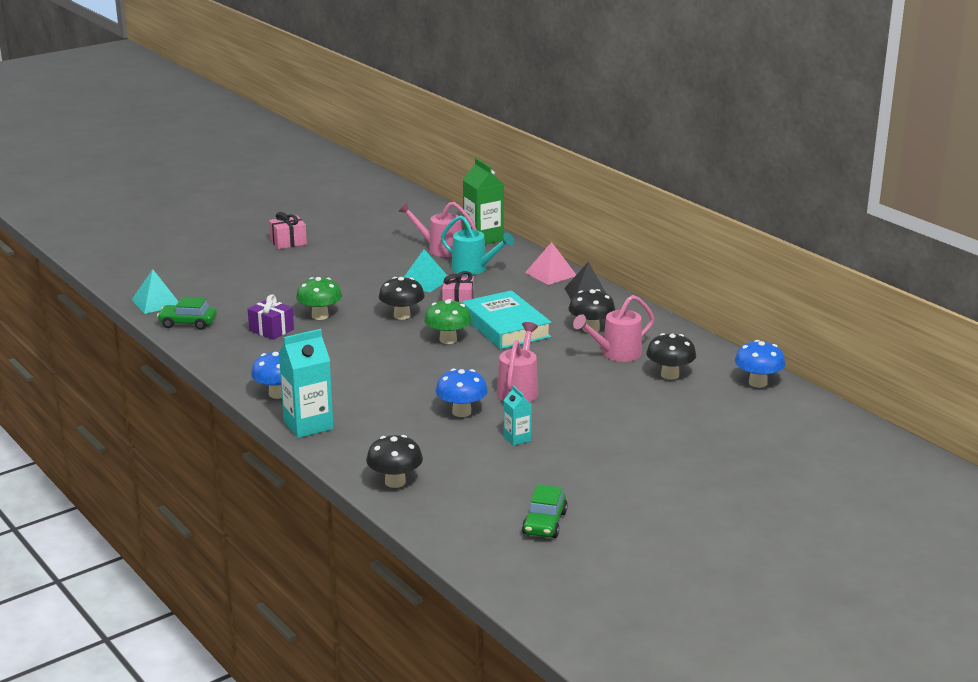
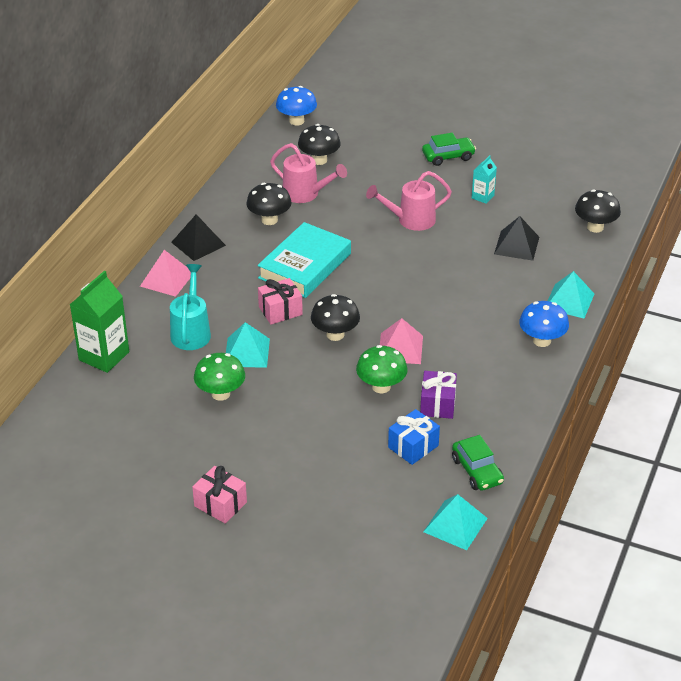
camera: 120 degrees left, 15 degrees up
(244, 309) = (413, 446): none -> blue gift
(308, 425) = (569, 301): turquoise carton -> turquoise pyramid
(352, 335) = (400, 348): none -> pink pyramid
(418, 429) = (516, 245): none -> black pyramid
(440, 249) = (156, 375): pink watering can -> none
(448, 340) = (359, 288): green mushroom -> green mushroom (220, 394)
(461, 412) = (472, 235): blue mushroom -> none
(544, 523) = (572, 152): green car -> green car (448, 156)

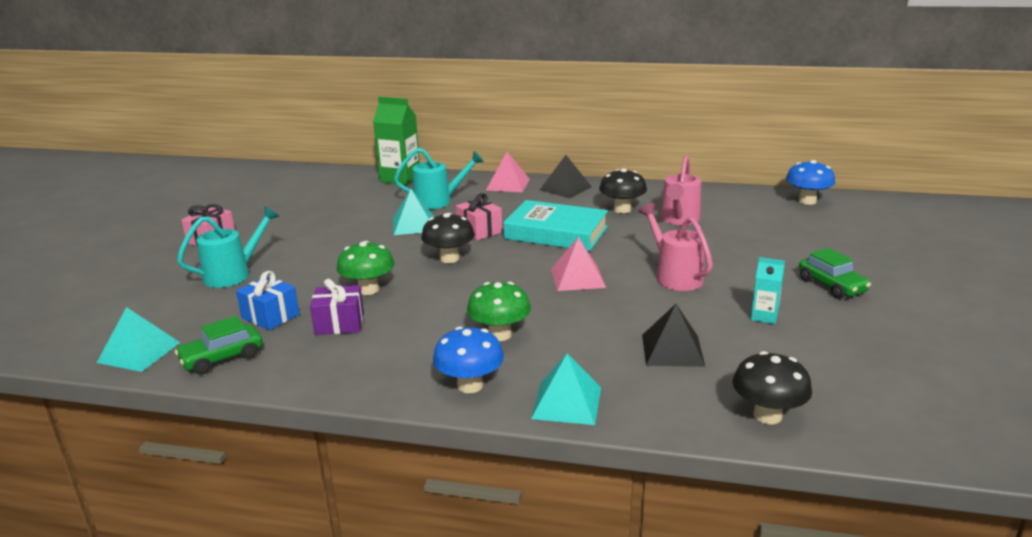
camera: 80 degrees right, 15 degrees down
(220, 394) = (355, 222): green mushroom -> green mushroom (500, 334)
(318, 478) = (234, 274): none -> turquoise watering can
(319, 160) = (746, 219): black mushroom -> none
(400, 348) = (434, 293): pink pyramid -> pink pyramid (578, 278)

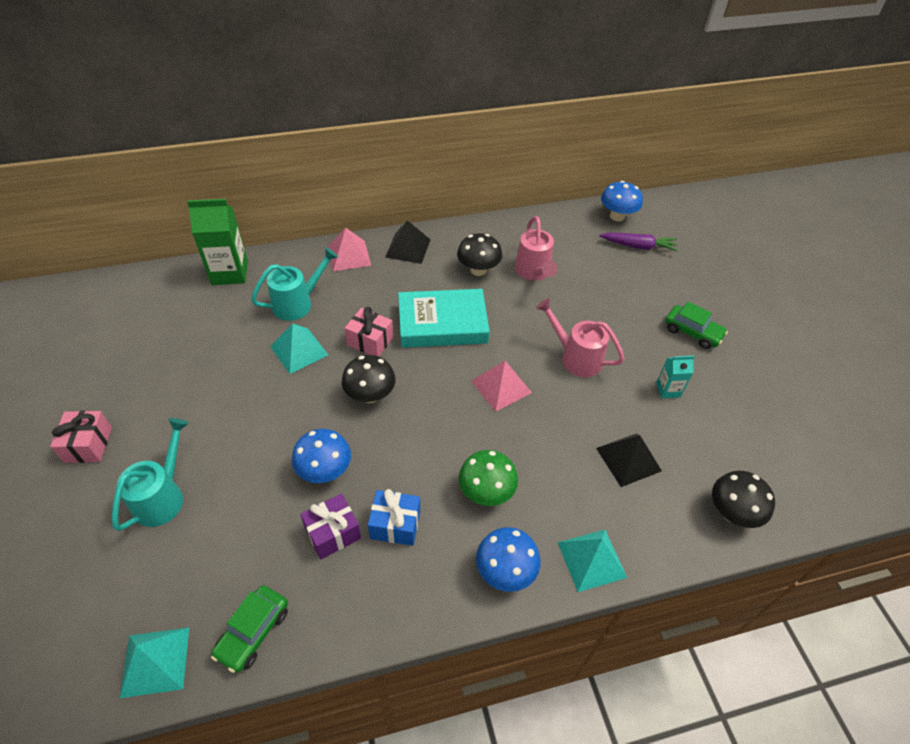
camera: 30 degrees left, 25 degrees up
(270, 316) = (255, 549): blue gift -> blue gift (395, 524)
(368, 290) = (325, 471): green mushroom -> blue mushroom
(815, 222) = (638, 246): none -> purple carrot

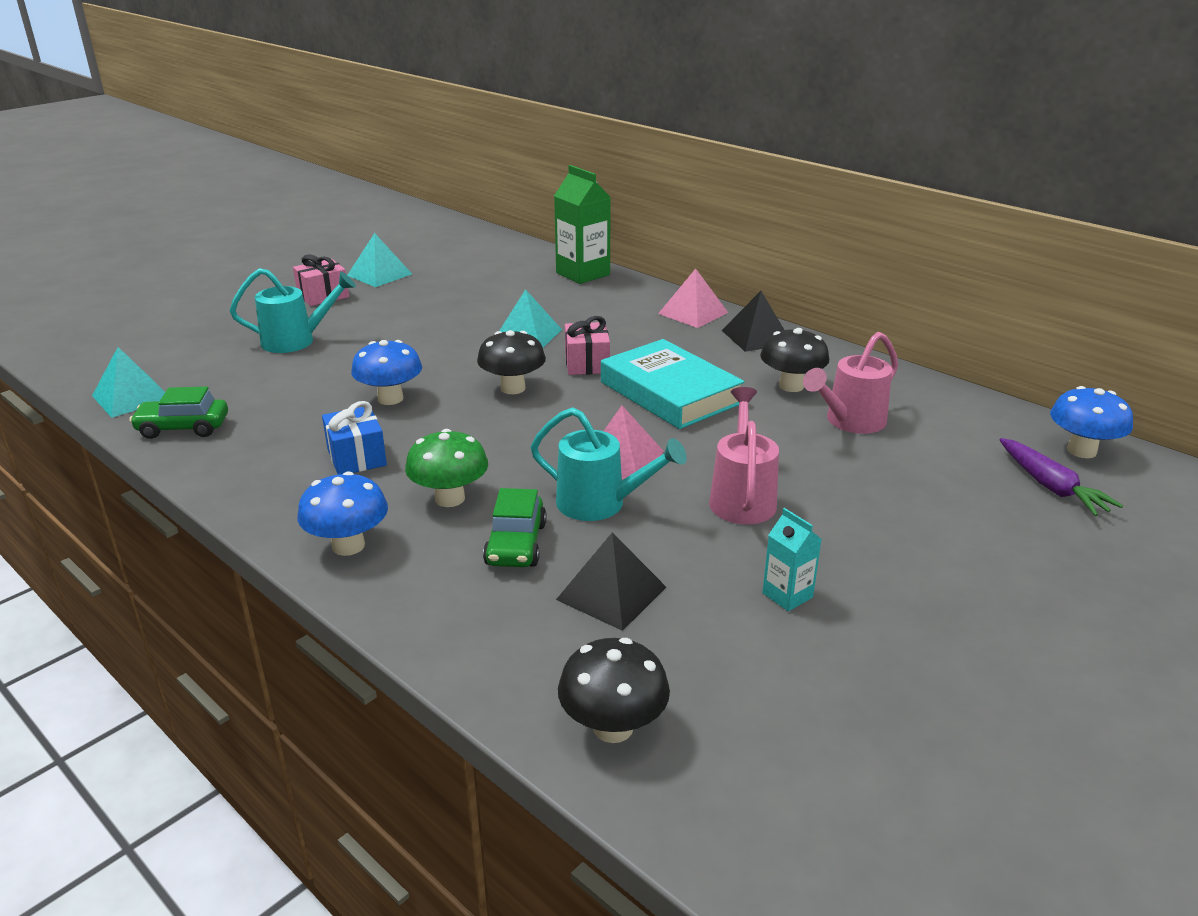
camera: 60 degrees right, 20 degrees down
(298, 303) = (588, 314): turquoise watering can -> turquoise watering can (600, 504)
(333, 533) = (319, 428): purple gift -> none
(591, 559) = (414, 607): turquoise pyramid -> turquoise pyramid (379, 274)
(692, 332) = (945, 588): green car -> green car (516, 544)

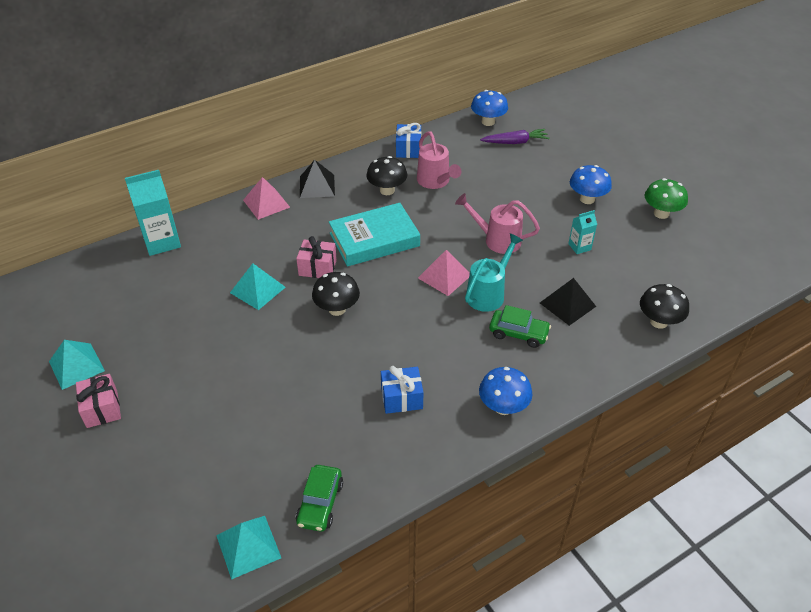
camera: 75 degrees left, 15 degrees up
(296, 341) = (192, 429): turquoise watering can -> none
(390, 398) = (324, 375): blue mushroom -> blue mushroom (587, 199)
(450, 498) = (465, 356): green mushroom -> green mushroom (661, 213)
(583, 274) = (162, 242): green carton -> turquoise carton
(912, 388) = (408, 149): none -> blue gift

